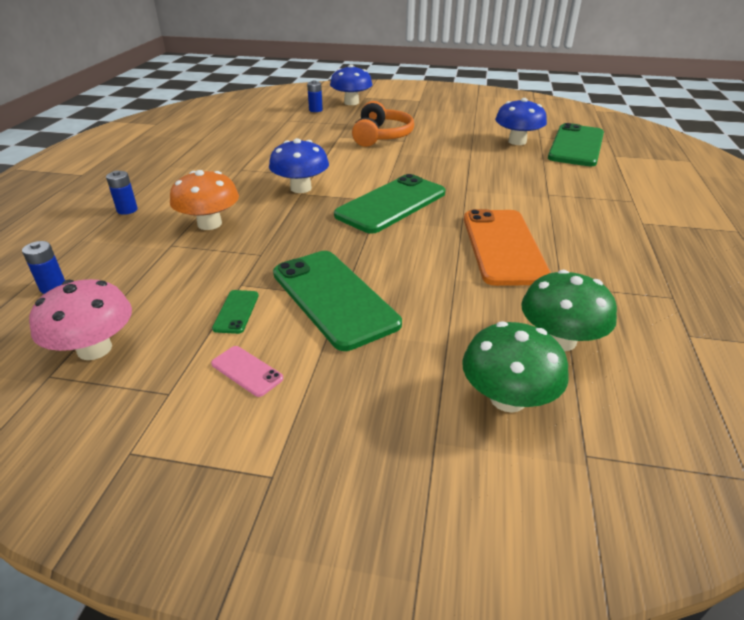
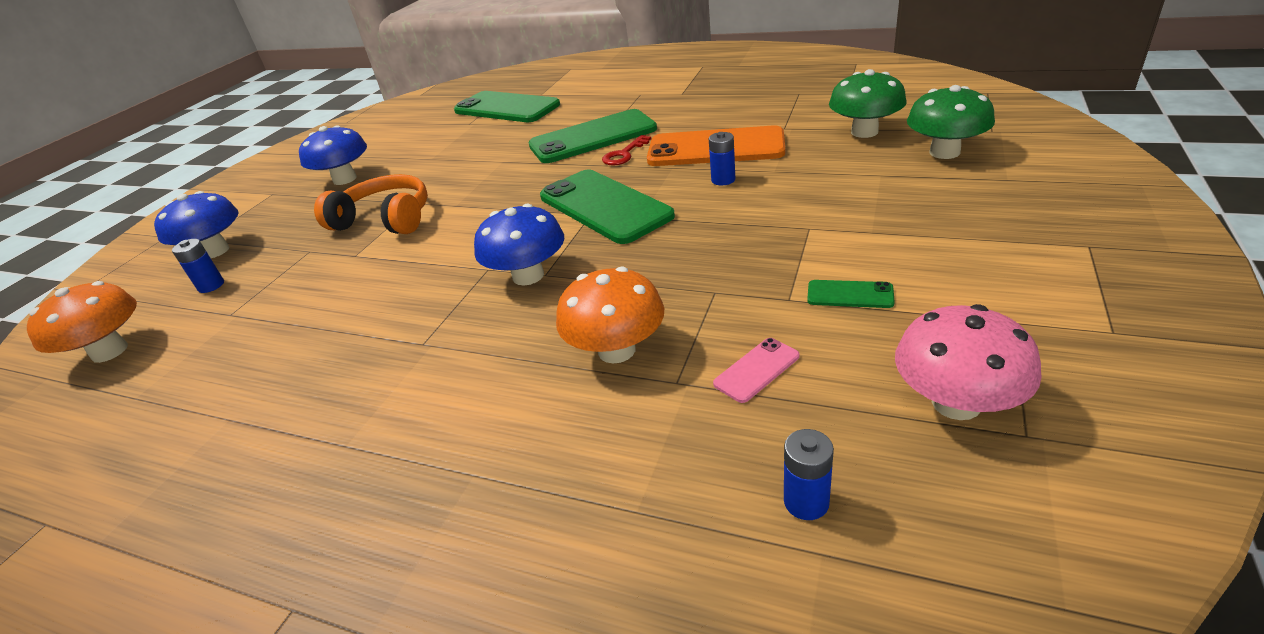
camera: 75 degrees left, 0 degrees up
(127, 210) = (530, 467): blue battery -> blue battery (723, 180)
(247, 371) = (956, 274): pink phone -> pink phone (756, 370)
(264, 104) = (110, 351): none -> orange mushroom
(333, 298) = (814, 232): green phone -> green phone (593, 137)
(485, 204) = (624, 154): none -> red key
(517, 141) = (473, 135): blue mushroom -> blue mushroom (345, 179)

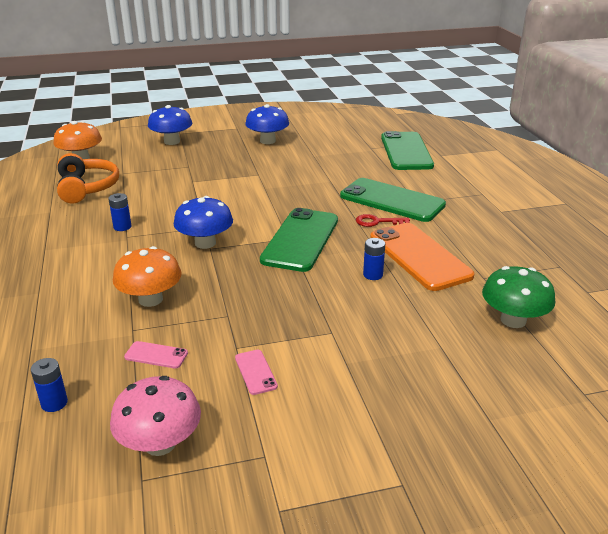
camera: 50 degrees right, 5 degrees down
(211, 286) = (142, 156): blue battery -> blue battery (122, 227)
(385, 219) = (233, 173): orange headphones -> orange headphones (87, 188)
(850, 294) = (255, 372): green phone -> pink phone
(944, 152) = (512, 373): green mushroom -> none

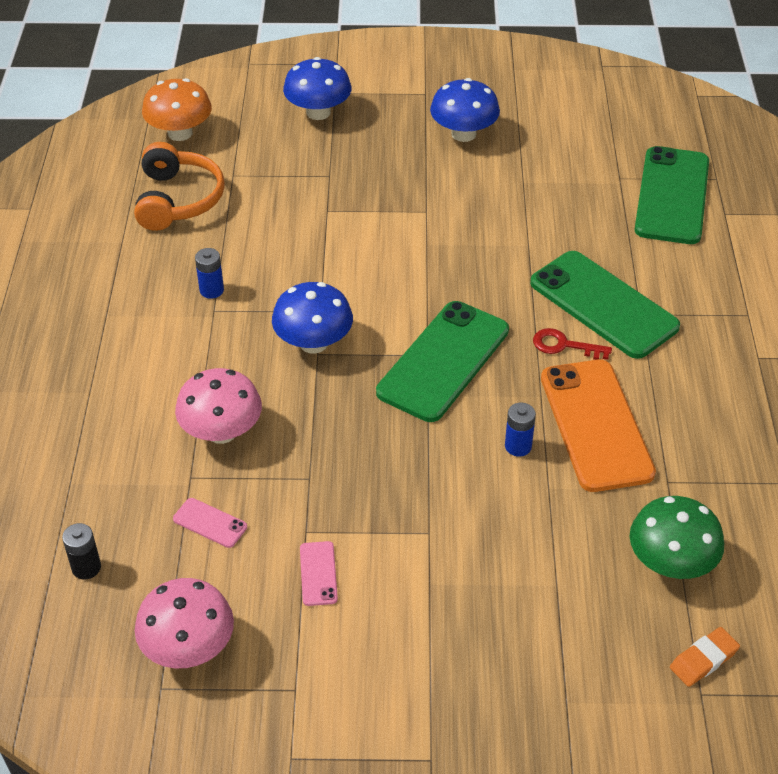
camera: 15 degrees right, 15 degrees up
(54, 403) = (86, 567): blue battery -> black battery
(150, 299) = (221, 431): orange mushroom -> pink mushroom
(572, 372) = (703, 659): none -> orange eraser

